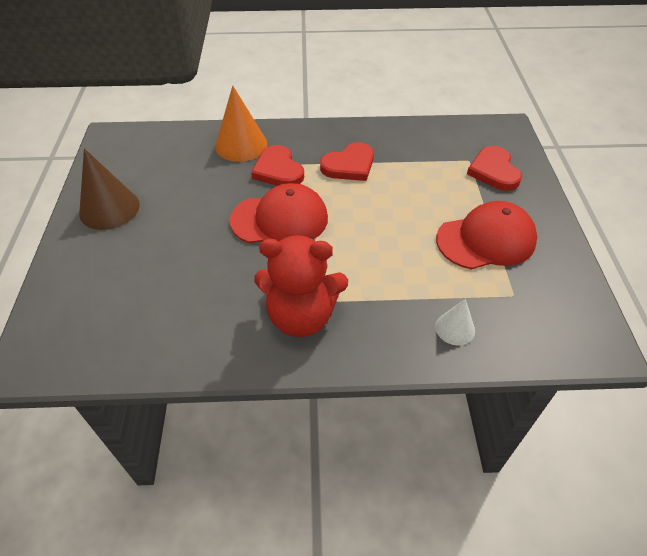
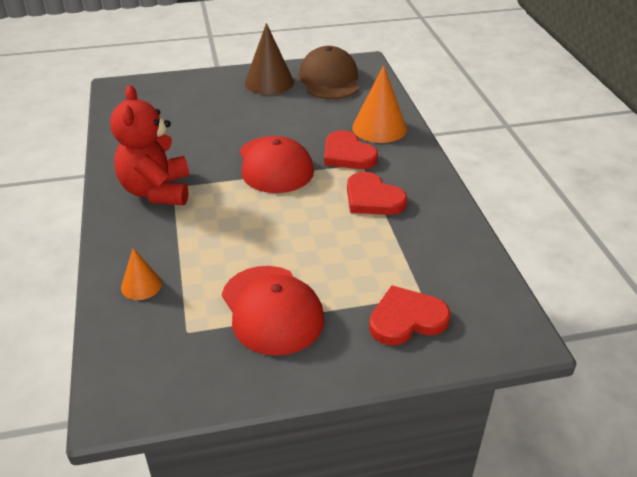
camera: 80 degrees right, 10 degrees down
(131, 163) = (329, 79): none -> brown cap
(278, 170) = (347, 154): red heart -> red heart turned 90 degrees counterclockwise
(455, 328) = (141, 285): white cone -> orange cone

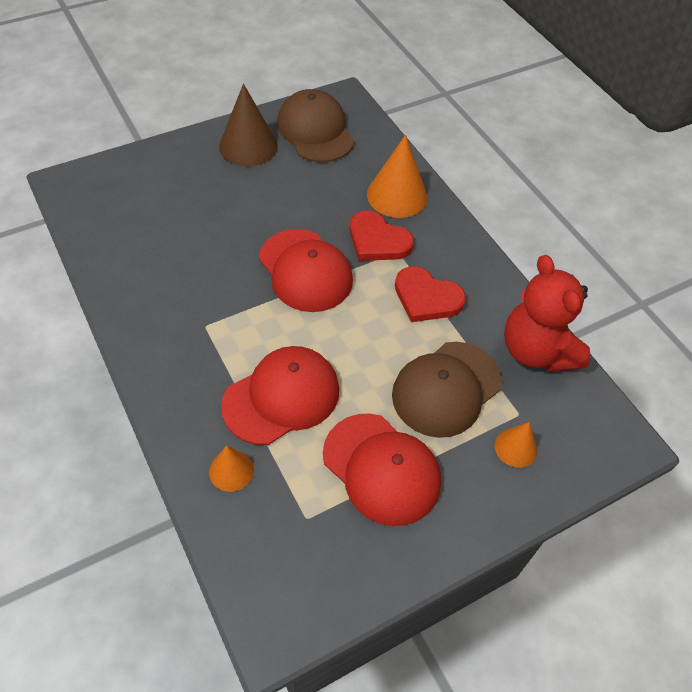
camera: 20 degrees left, 15 degrees up
(157, 191) = (189, 335): red teddy bear -> red teddy bear (536, 351)
(210, 244) = (281, 397): none -> red cap
(360, 264) = (446, 389): none -> brown cap
(406, 319) = (515, 447): red heart -> orange cone

